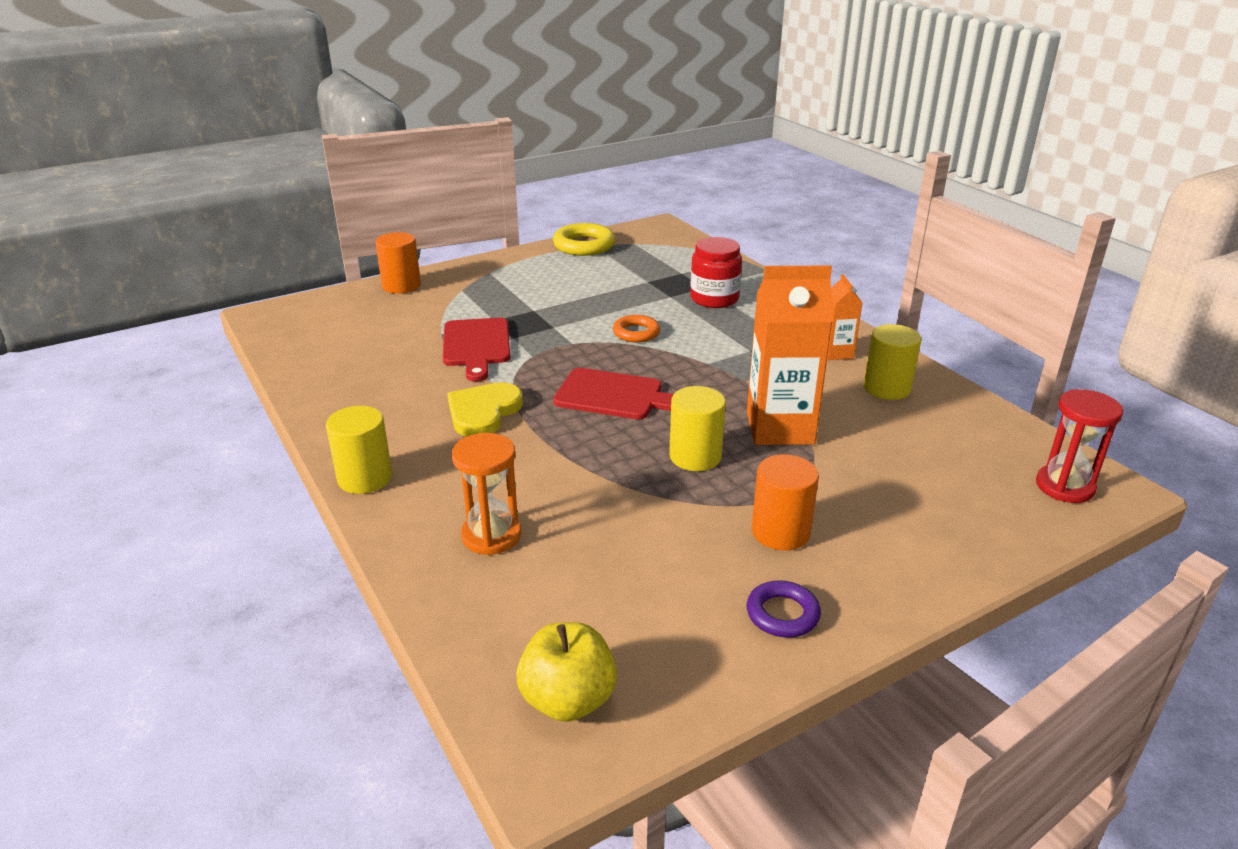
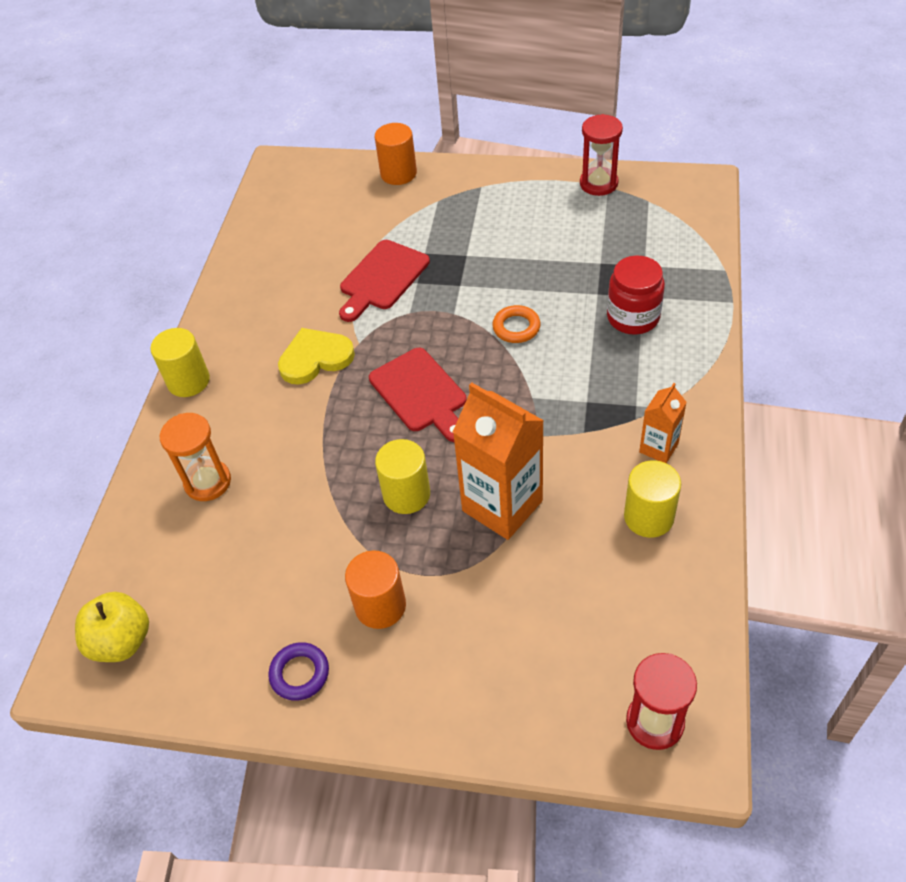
camera: 45 degrees right, 20 degrees up
(584, 245) = (598, 183): yellow ring -> red hourglass

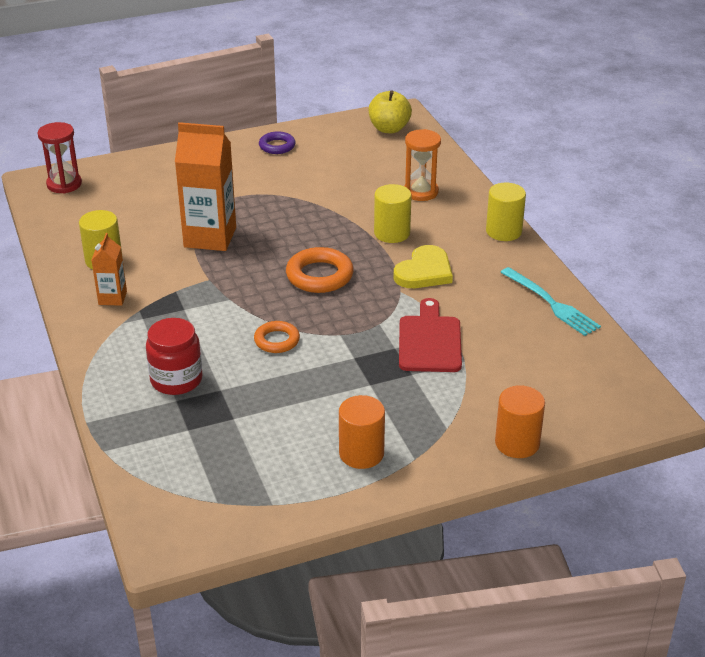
camera: 145 degrees right, 15 degrees down
(243, 278) = (552, 304): none -> turquoise fork
(380, 606) = (254, 178): orange cylinder -> orange cylinder (361, 453)
(406, 494) = (280, 224): yellow cylinder -> yellow cylinder (392, 233)
(420, 393) = (319, 276): red cutting board -> orange ring
(598, 183) = (285, 505): red hourglass -> none

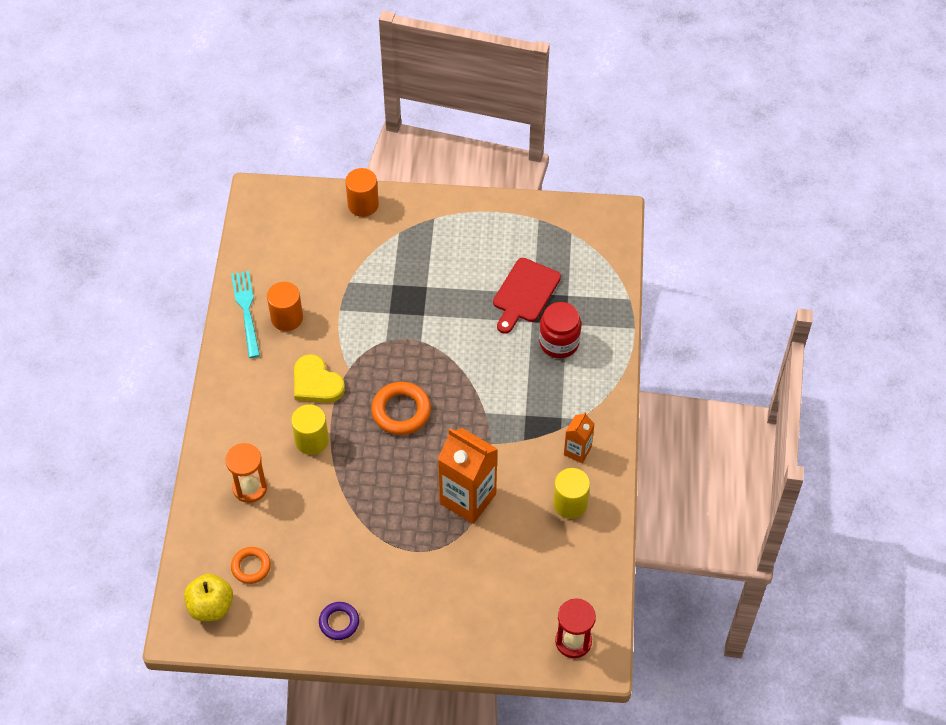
camera: 155 degrees left, 20 degrees up
(277, 340) = (470, 353): orange ring -> orange ring (251, 567)
(361, 453) = (465, 234): orange cylinder -> orange cylinder (287, 318)
(424, 271) = (316, 383): yellow heart -> yellow heart turned 105 degrees counterclockwise
(430, 341) = (360, 309): red cutting board -> red cutting board (524, 293)
(503, 231) = (219, 405): yellow cylinder -> none

